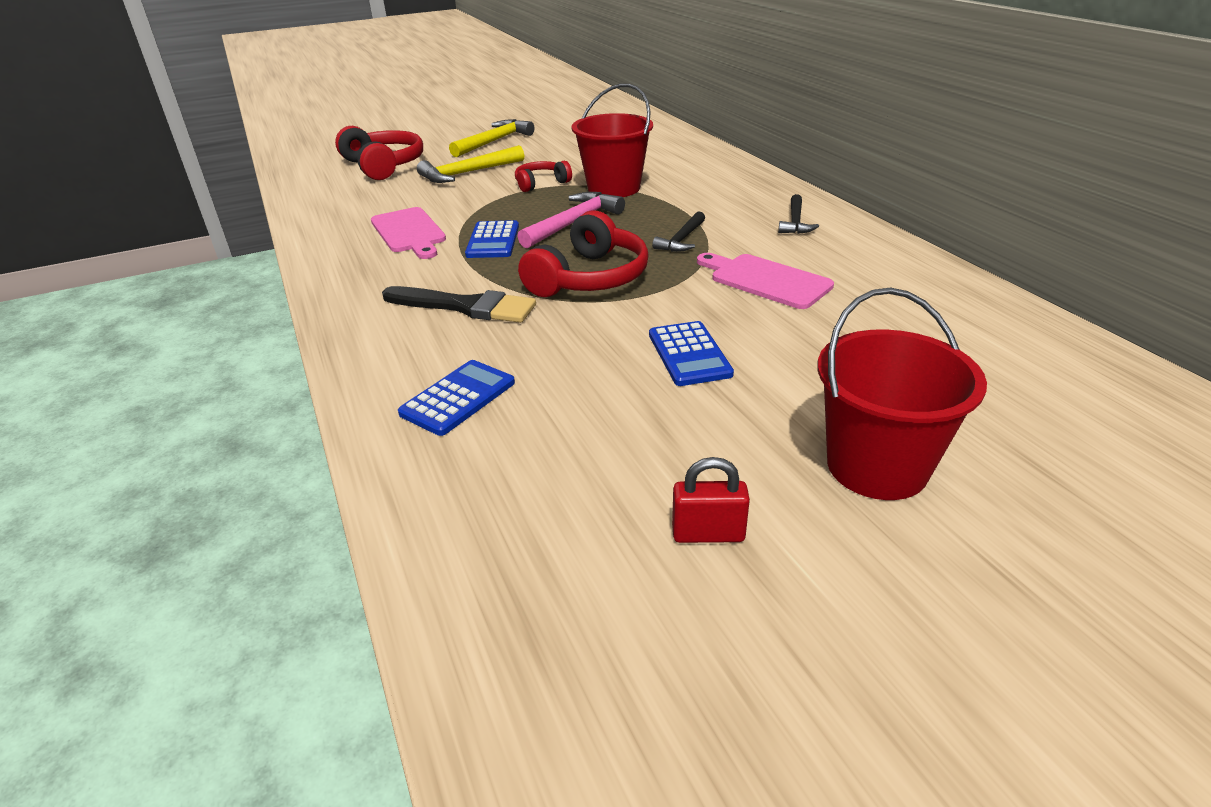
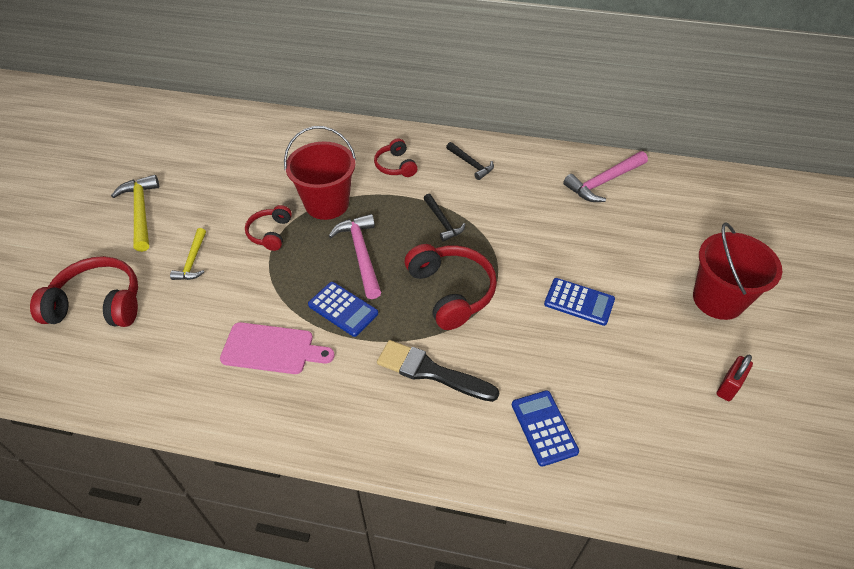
camera: 55 degrees left, 15 degrees up
(465, 306) = (431, 372): black brush -> black brush turned 120 degrees counterclockwise
(468, 173) = (193, 261): yellow hammer -> yellow hammer, size x0.63
(719, 193) = (395, 166): none -> red headphones
(765, 280) = (528, 222): pink cutting board -> none
(933, 300) = (604, 182): none -> pink hammer

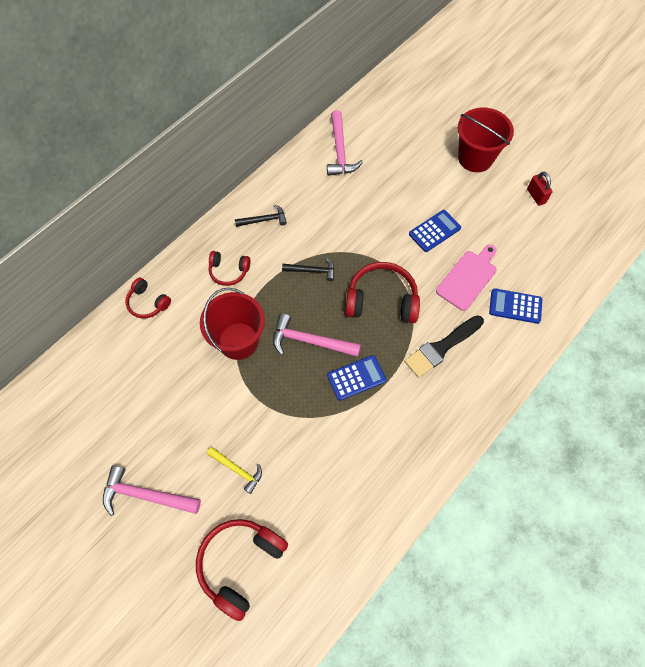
camera: 60 degrees left, 15 degrees up
(141, 212) = (146, 495): yellow hammer -> pink hammer
(270, 233) = (244, 397): red headphones -> red headphones (148, 303)
(272, 349) = (365, 442): pink cutting board -> pink cutting board (468, 278)

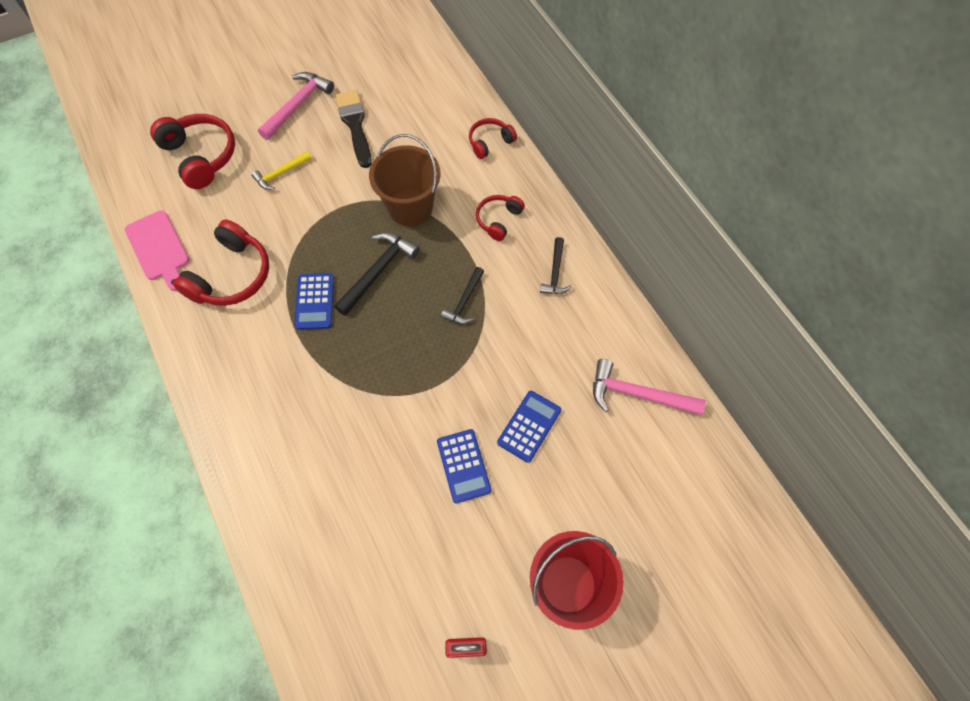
camera: 110 degrees right, 0 degrees up
(238, 341) = (410, 207): red bucket -> brown bucket
(310, 341) = (378, 271): pink hammer -> black hammer
(381, 300) = (393, 361): red headphones -> red headphones (232, 275)
(441, 347) = (303, 403): black brush -> black brush (355, 125)
(468, 278) = (377, 477): pink cutting board -> pink cutting board (159, 248)
(515, 306) = (311, 519): blue calculator -> blue calculator (529, 426)

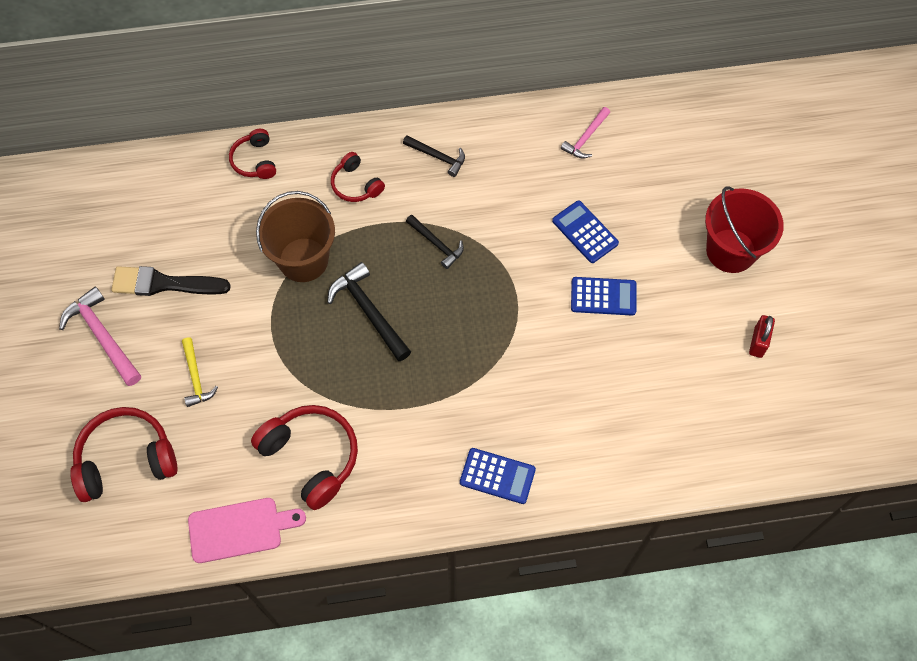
camera: 70 degrees left, 0 degrees up
(315, 301) = (379, 381): blue calculator -> blue calculator (497, 476)
(637, 394) = (586, 138): pink hammer -> pink hammer, size x0.63

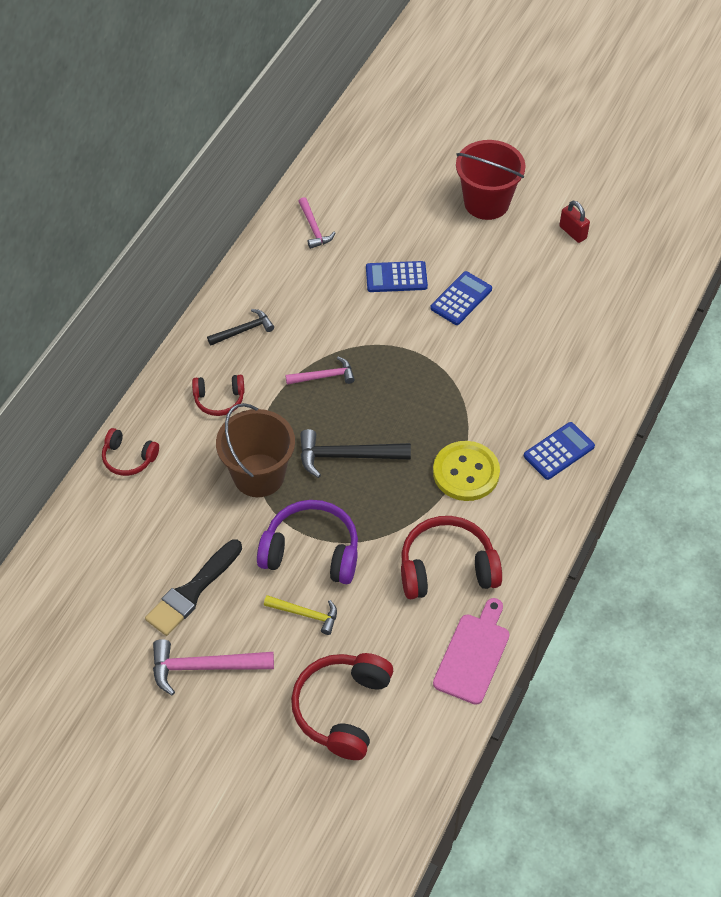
camera: 55 degrees left, 10 degrees down
(257, 344) = (311, 551): none -> purple headphones
(419, 413) = (466, 472): none -> yellow button
(436, 244) = (324, 376): black hammer -> pink hammer

